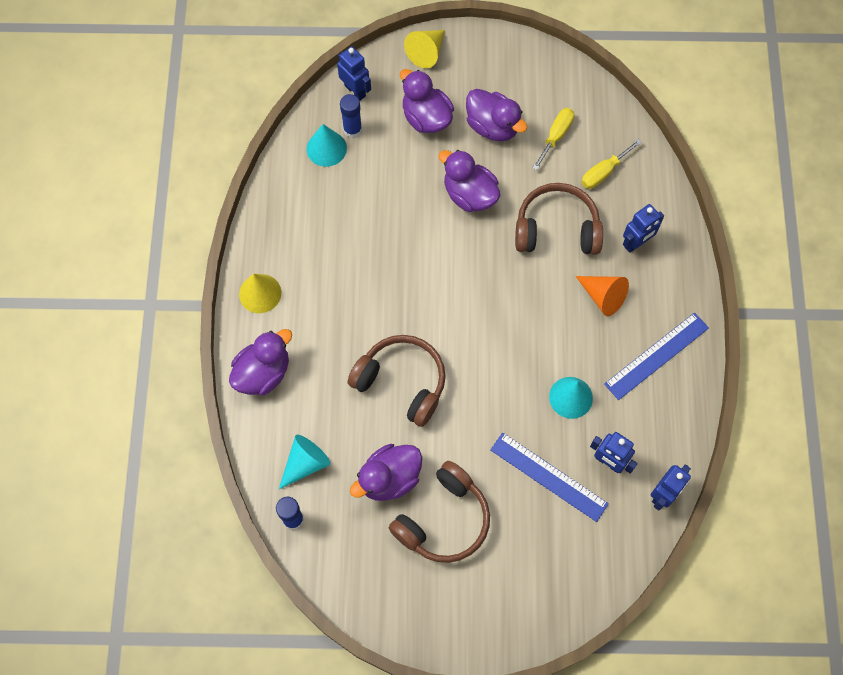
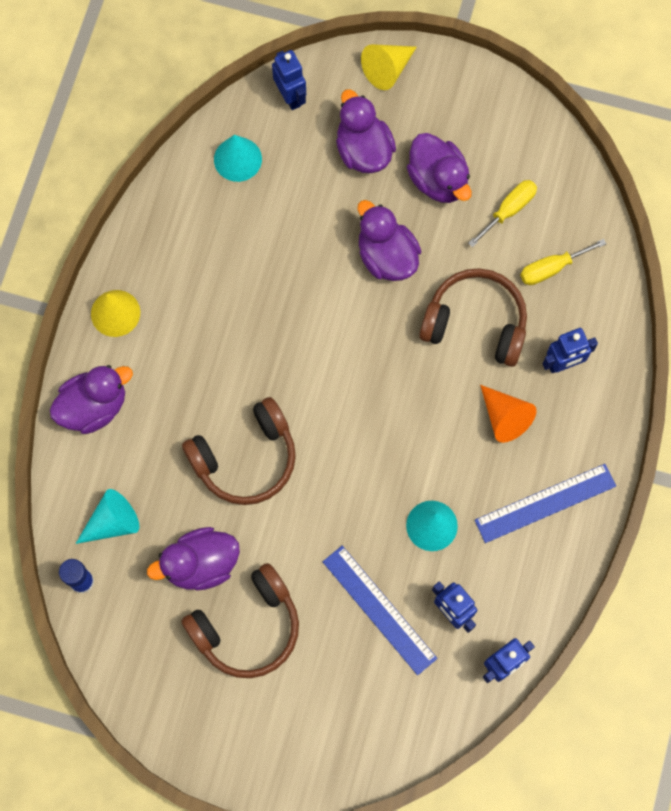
camera: 15 degrees right, 5 degrees up
(352, 129) = (274, 143): blue glue stick -> none
(401, 382) = (245, 458): brown headphones -> brown headphones turned 105 degrees clockwise

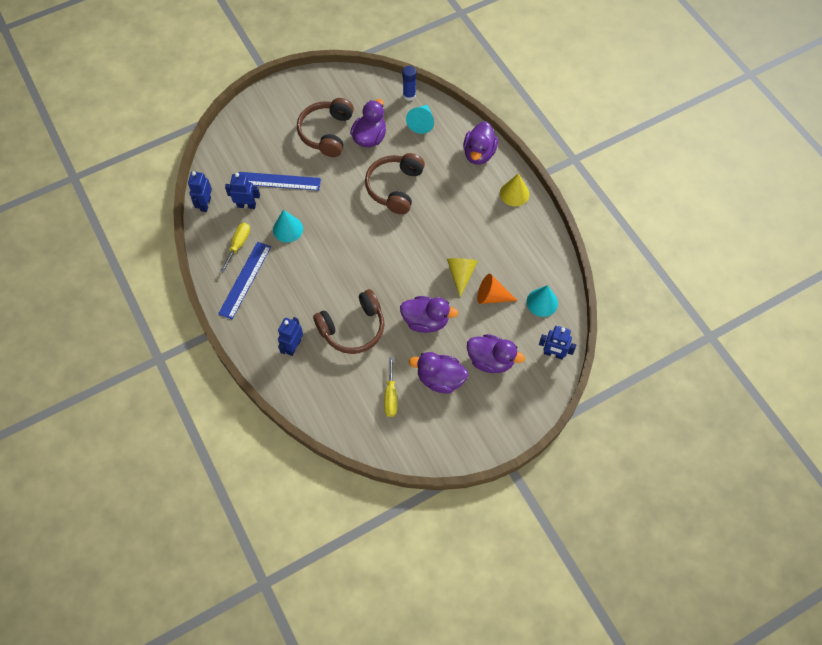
camera: 135 degrees right, 10 degrees down
(387, 69) = (524, 412): yellow cone -> yellow cone (461, 274)
(504, 417) = (298, 299): orange cone -> orange cone (492, 296)
(551, 268) = (342, 386): yellow screwdriver -> yellow screwdriver (238, 245)

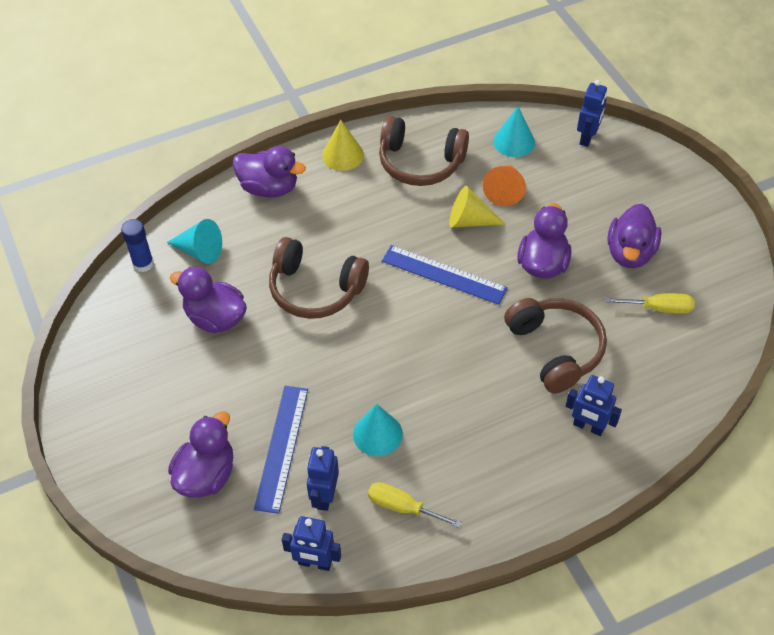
camera: 85 degrees left, 10 degrees down
(245, 280) = (470, 496): blue ruler -> blue ruler (444, 274)
(327, 133) = (194, 376): brown headphones -> brown headphones (420, 162)
(490, 360) = (599, 199): purple duck -> purple duck (206, 475)

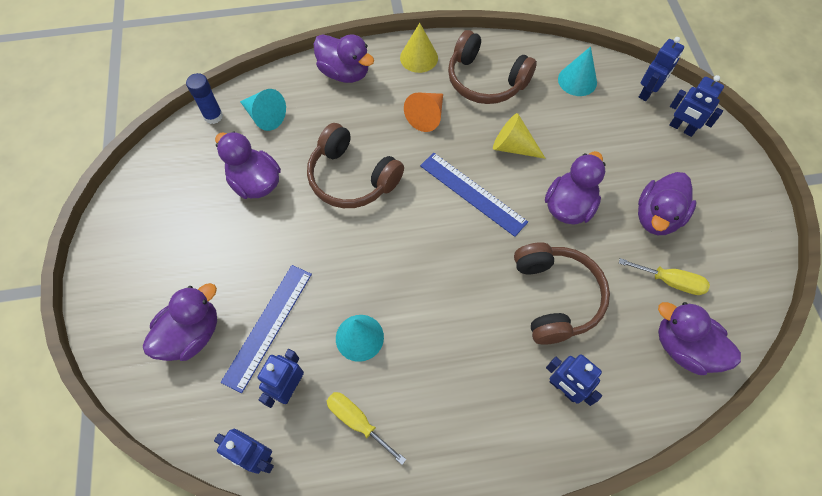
camera: 15 degrees right, 10 degrees up
(504, 190) = (554, 125): orange cone -> orange cone (427, 116)
(630, 165) = (681, 128): none -> blue robot
(688, 362) = (684, 347): none -> purple duck

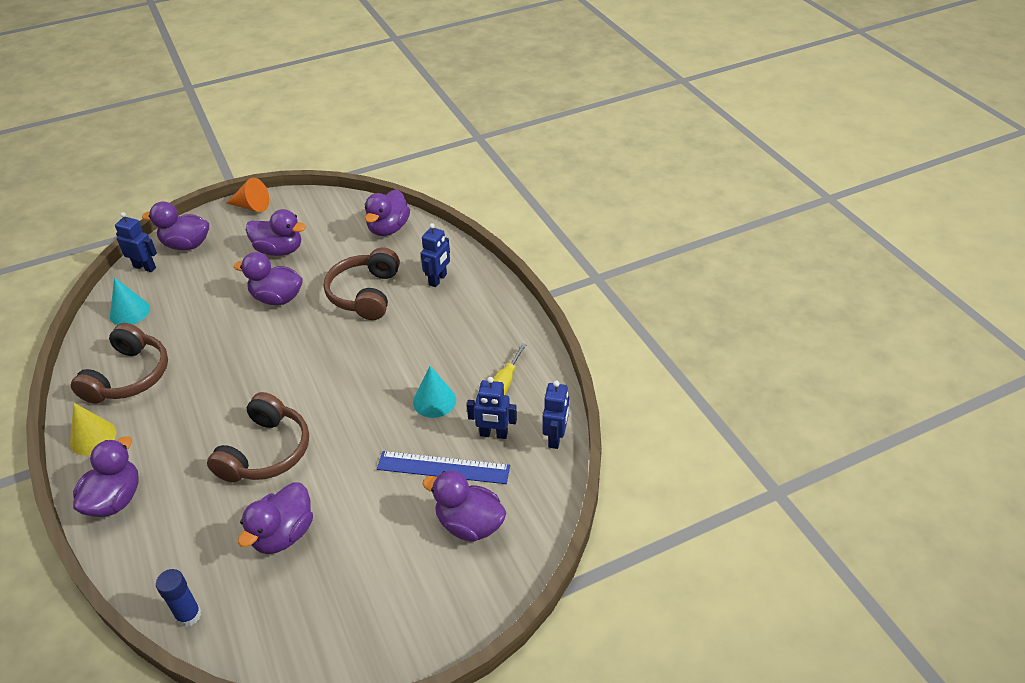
camera: 105 degrees left, 20 degrees down
(265, 116) = (186, 558): turquoise cone -> none
(427, 116) = (180, 411): orange cone -> orange cone (252, 206)
(472, 193) = (272, 359): blue ruler -> none
(513, 146) = (215, 342): yellow cone -> none
(555, 297) = (365, 294): brown headphones -> brown headphones turned 60 degrees counterclockwise
(670, 281) = (337, 239): yellow screwdriver -> none
(681, 128) = (186, 245): blue robot -> purple duck

